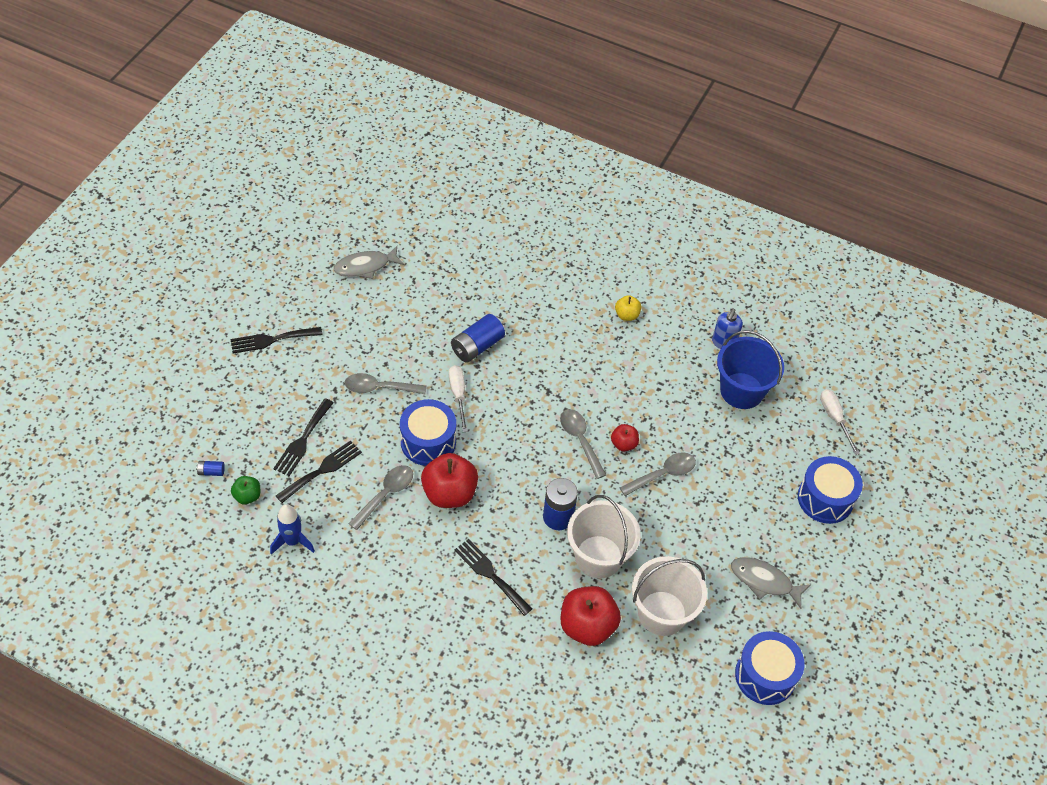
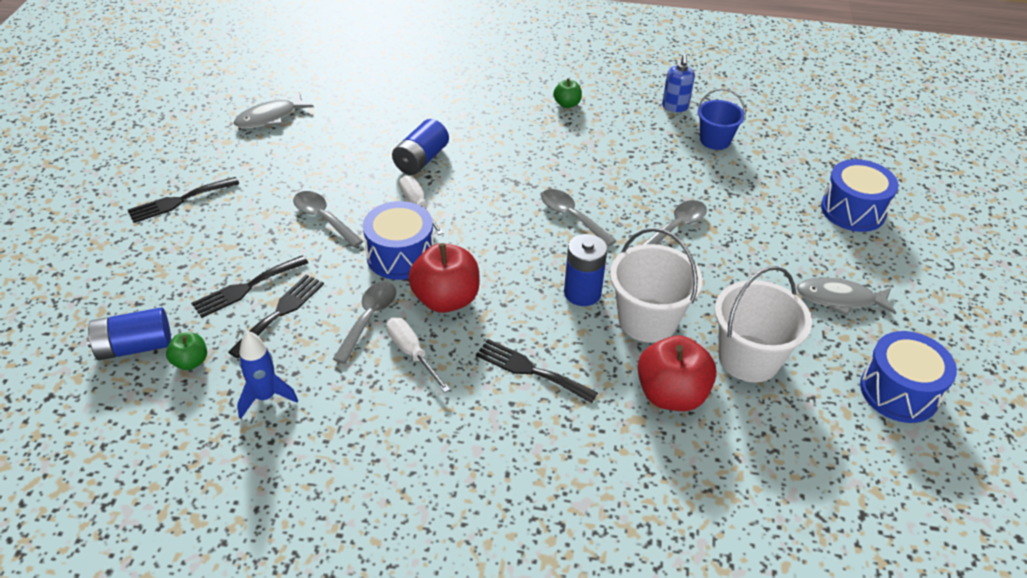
camera: 15 degrees left, 10 degrees down
(211, 472) = (135, 347): blue battery -> blue battery, size x2.11
(303, 440) = (246, 288): black fork -> black fork turned 45 degrees clockwise
(379, 388) = (323, 218): grey spoon -> grey spoon turned 60 degrees clockwise
(623, 444) = (620, 210): red apple -> none
(627, 315) = (567, 104): yellow apple -> green apple
(741, 391) = (715, 140): blue bucket -> blue bucket, size x0.64
(834, 418) = (818, 143): white screwdriver -> white screwdriver (412, 353)

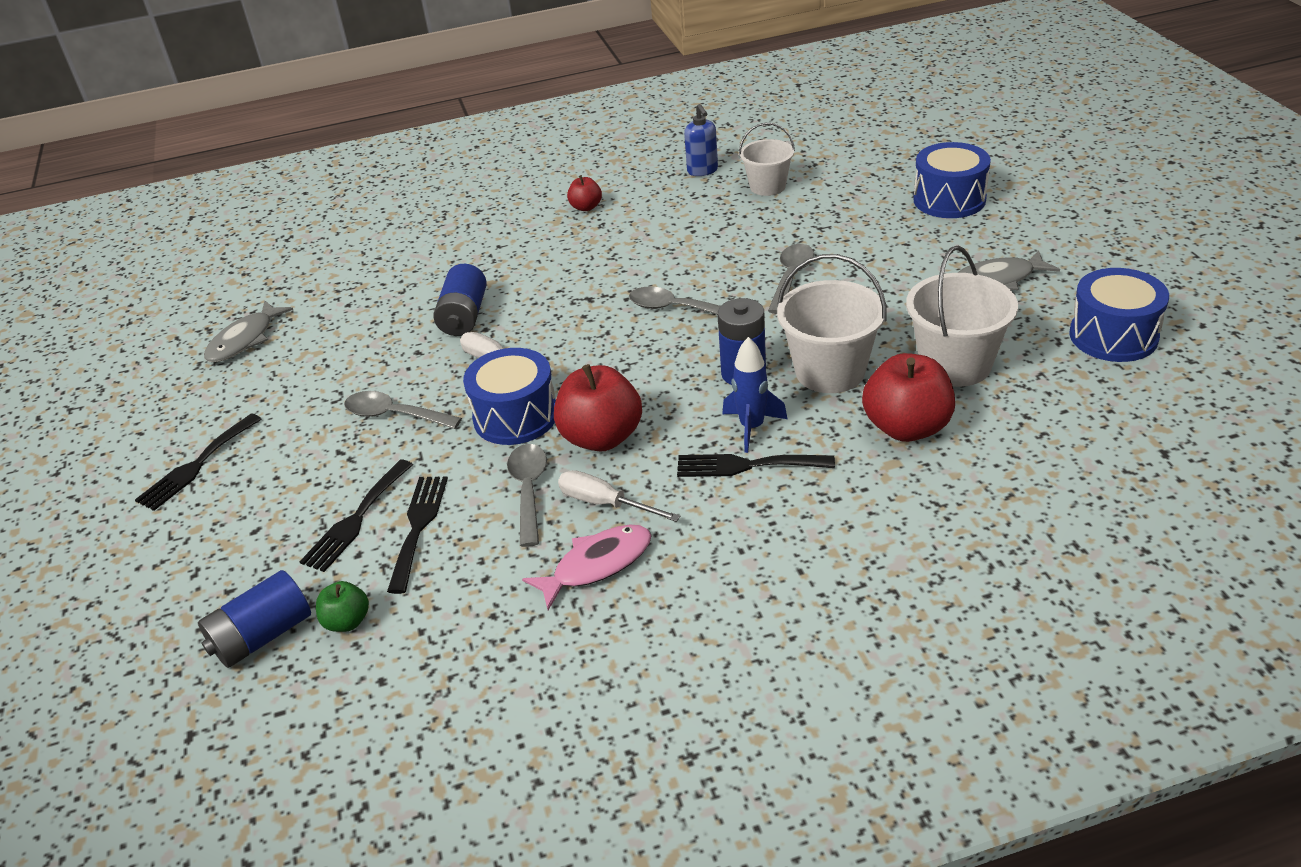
camera: 20 degrees left, 5 degrees down
(265, 397) = (469, 617): blue rocket -> blue rocket (752, 427)
(373, 399) = (597, 565): none -> pink fish
(567, 104) = (586, 207): green apple -> red apple
(715, 140) = (767, 186): blue bucket -> white bucket

